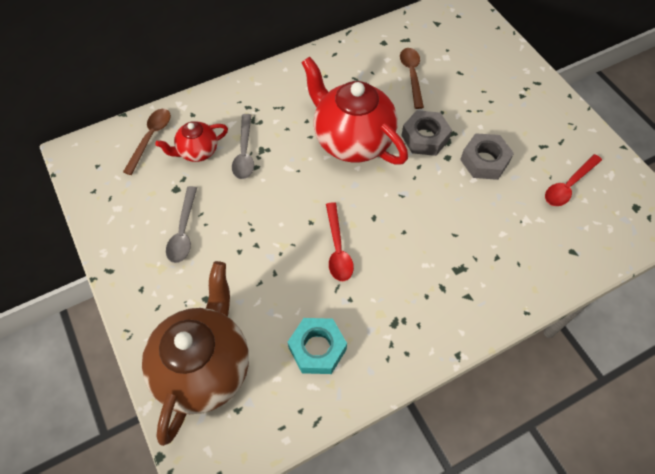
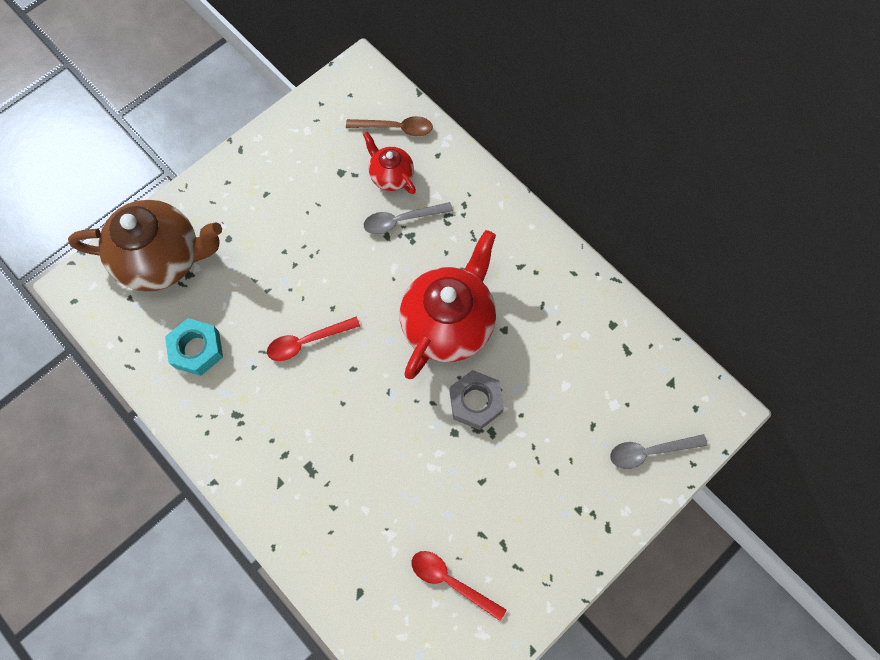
camera: 75 degrees right, 10 degrees up
(183, 231) = (294, 196): grey spoon -> grey spoon (649, 451)
(411, 75) = (568, 369): brown spoon -> none
(484, 161) = (460, 476): grey nut -> none

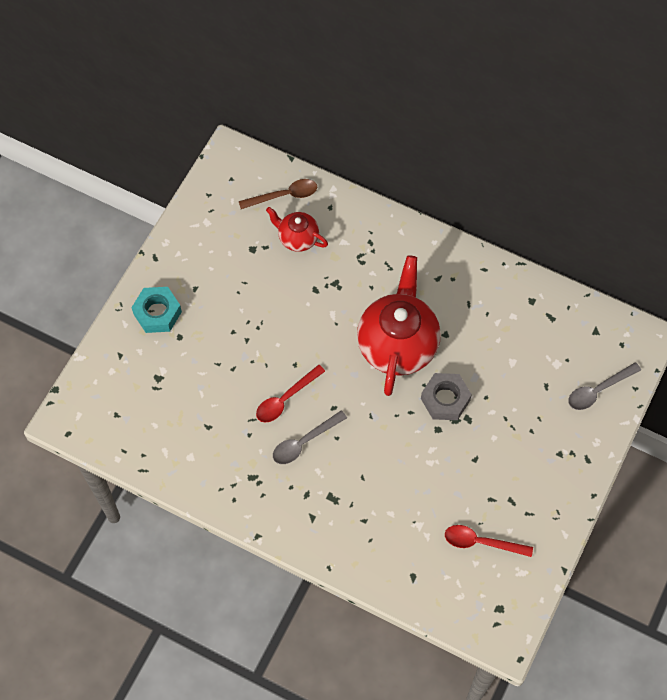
camera: 20 degrees left, 5 degrees down
(163, 259) = (130, 373): brown teapot -> none
(197, 349) = (195, 437): turquoise nut -> turquoise nut (157, 313)
(401, 220) = (322, 273): grey spoon -> grey spoon (304, 442)

